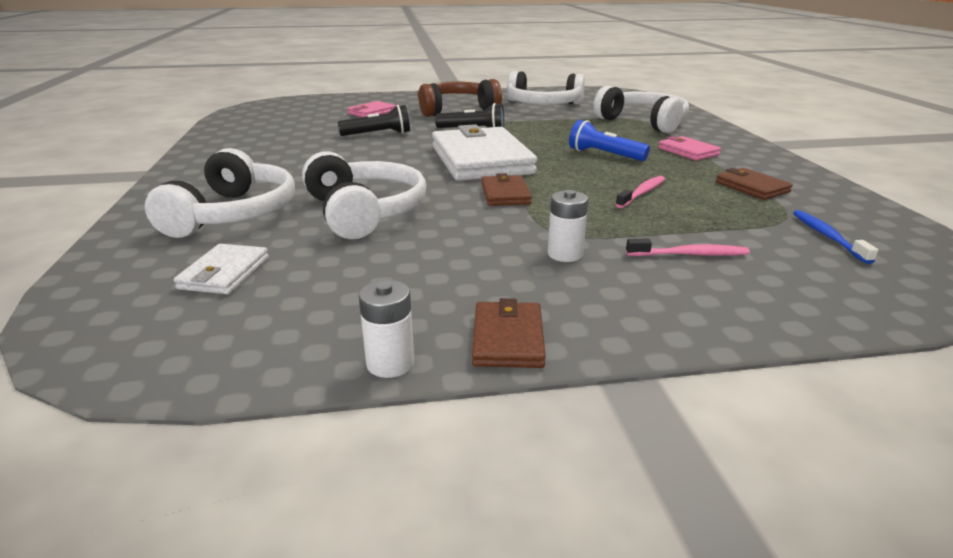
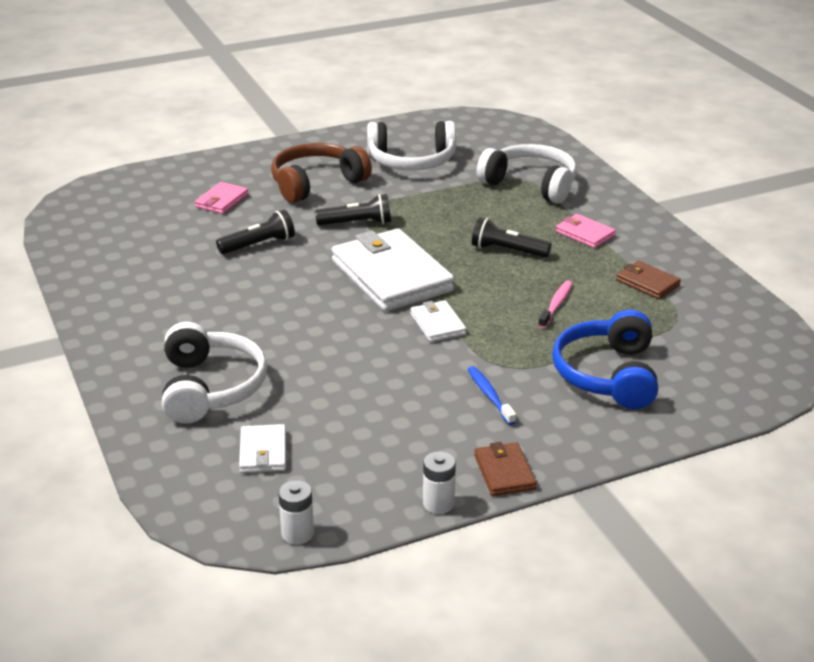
camera: 15 degrees left, 5 degrees up
(365, 212) = (326, 367): white headphones -> none
(505, 194) = (437, 324): brown wallet -> white wallet
(565, 254) = (515, 389): white battery -> white battery (297, 533)
(604, 155) = (507, 251): blue flashlight -> black flashlight
(689, 254) = (607, 375): pink toothbrush -> blue headphones
(828, 237) = (708, 338): blue toothbrush -> blue toothbrush (490, 395)

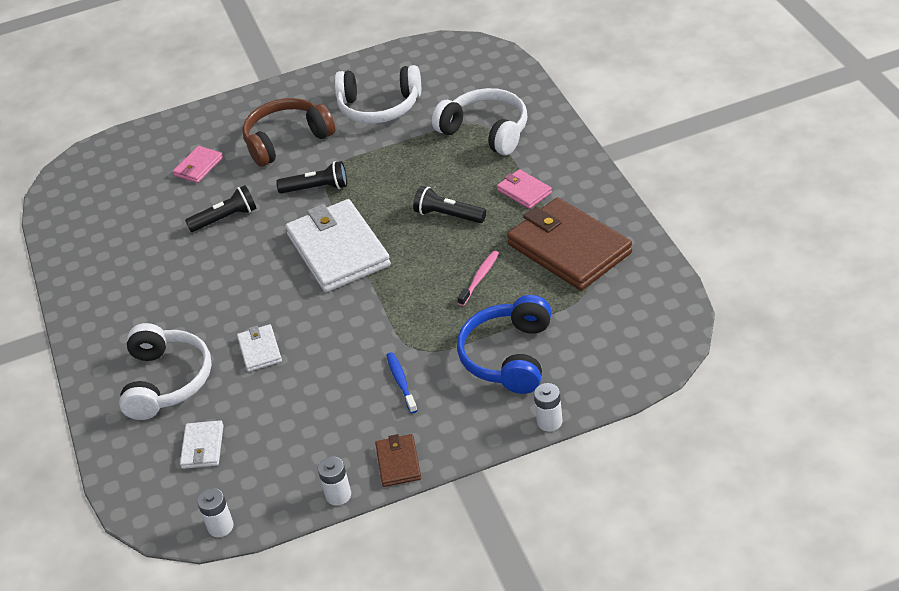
camera: 10 degrees right, 10 degrees up
(437, 324) = (370, 305): white wallet -> white wallet (260, 350)
(647, 283) = (569, 248): brown wallet -> brown wallet, size x2.16
(672, 437) = (549, 422): none -> white battery

